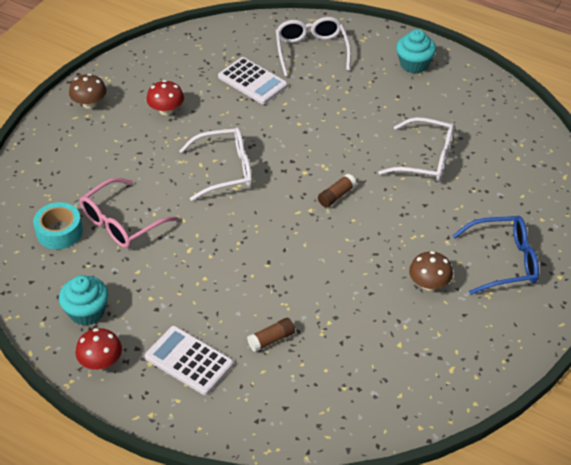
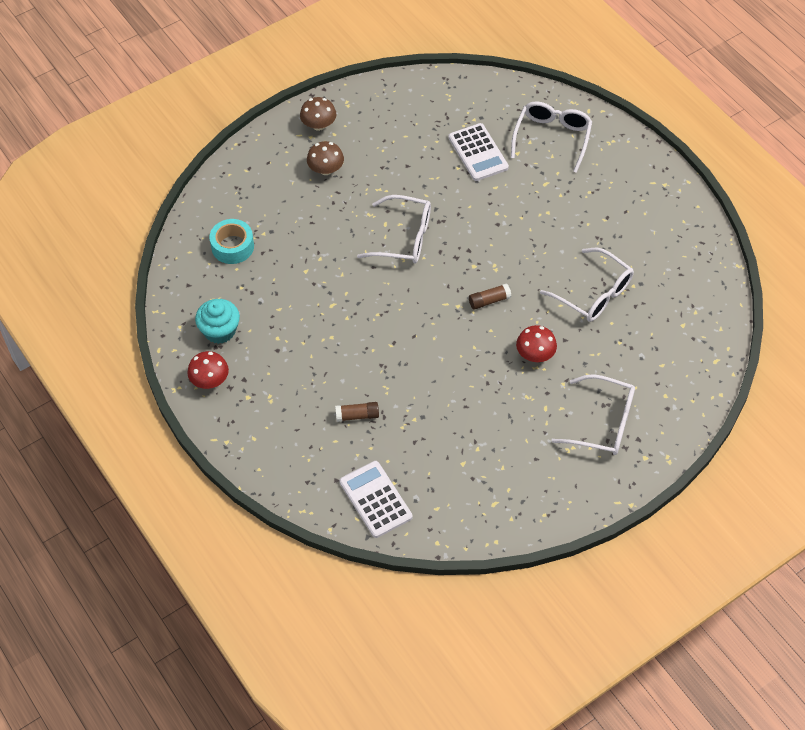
camera: 25 degrees right, 10 degrees up
(122, 222) = (288, 257): pink glasses -> none
(166, 110) = (383, 156): red mushroom -> red mushroom (535, 354)
(189, 361) = (280, 407): white calculator -> white calculator (375, 499)
(414, 64) = (643, 188): turquoise cupcake -> none
(429, 284) = (522, 418): brown mushroom -> brown mushroom (326, 169)
(503, 261) = (602, 423): blue glasses -> white glasses

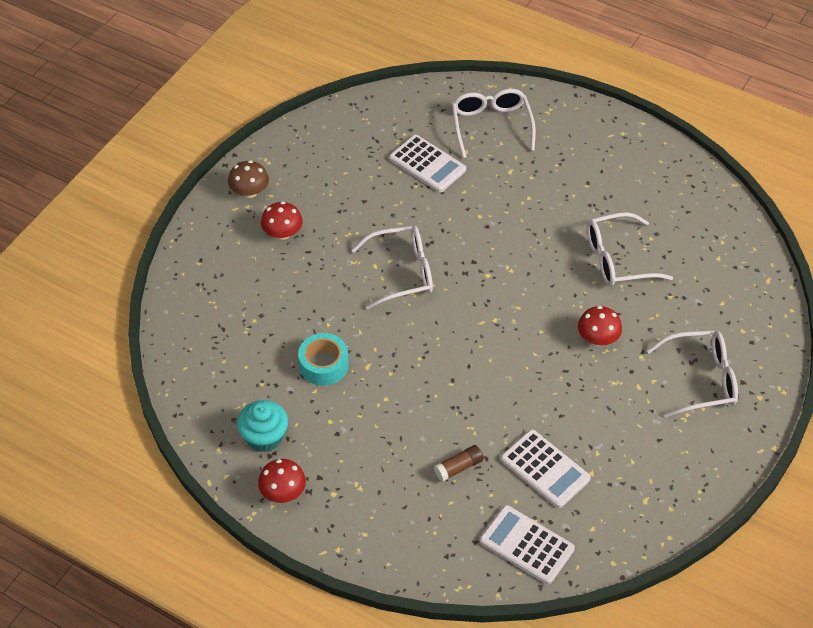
camera: 25 degrees left, 5 degrees down
(232, 246) = (228, 345): turquoise tape -> turquoise tape (324, 365)
(326, 169) = (282, 233): brown mushroom -> red mushroom
(426, 445) = (545, 469): none -> white calculator
(489, 300) = (523, 303): brown glue stick -> none
(593, 293) = (618, 259): white glasses -> white glasses turned 150 degrees clockwise

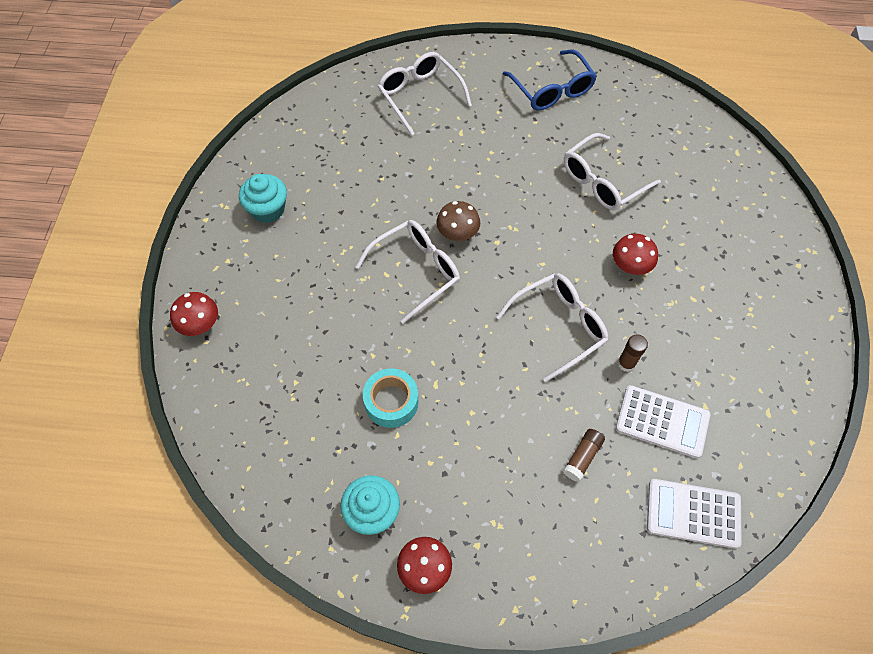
camera: 25 degrees left, 10 degrees up
(249, 192) = (222, 244): brown mushroom -> brown mushroom (457, 233)
(282, 233) = (277, 275): red mushroom -> red mushroom (200, 324)
(302, 177) = (268, 209): none -> turquoise cupcake
(427, 164) = (381, 153): white calculator -> none
(542, 413) = (626, 363): none -> brown glue stick
(620, 162) = (552, 89): none -> blue glasses
(700, 379) = (741, 269): white glasses -> white glasses (558, 327)

